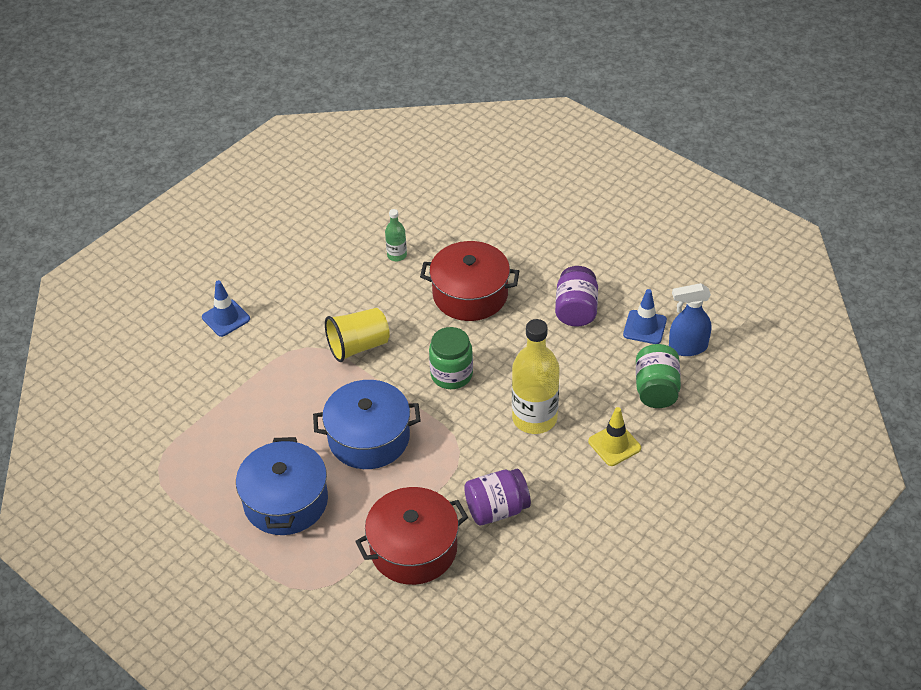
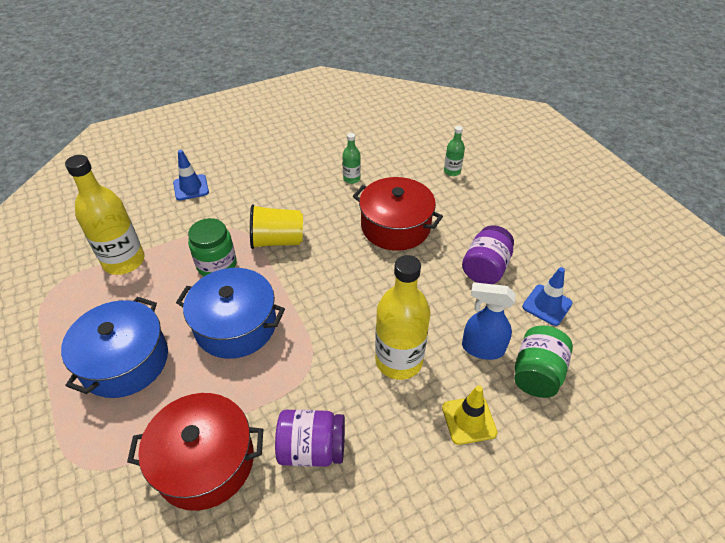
camera: 20 degrees right, 0 degrees up
(213, 416) = (124, 261): none -> yellow bottle
(451, 374) = (342, 291): green jar -> green jar (217, 265)
(499, 215) = (452, 171): none -> green bottle
(687, 347) = (585, 339): blue spray bottle -> blue spray bottle (482, 348)

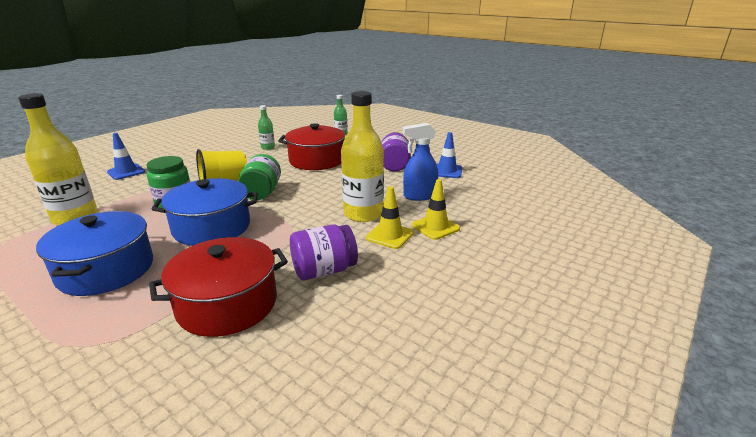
camera: 25 degrees left, 20 degrees down
(408, 415) = (389, 235): none -> yellow traffic cone
(537, 373) = (464, 198): green jar -> green jar (262, 193)

